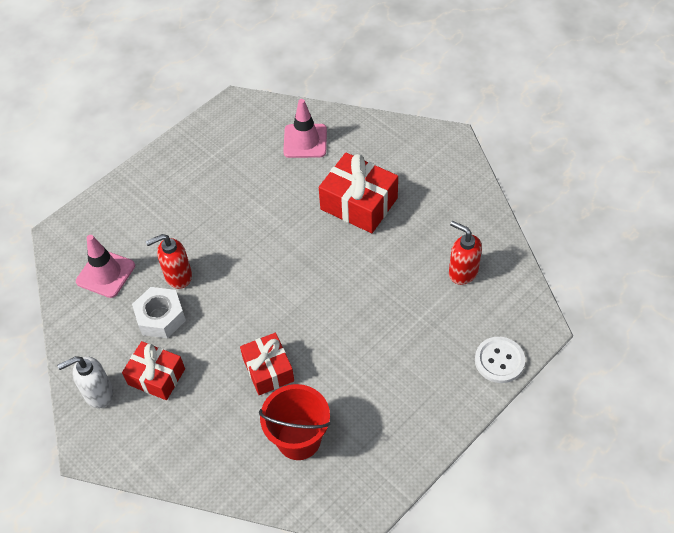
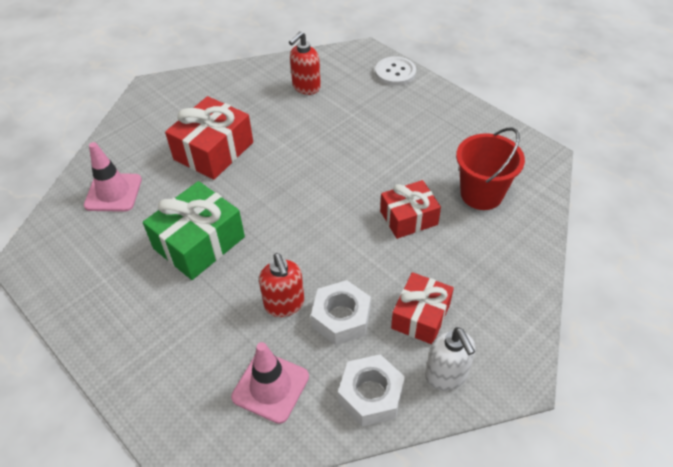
camera: 90 degrees left, 5 degrees down
(89, 339) = (370, 395): none -> white nut
(246, 209) = (199, 243): none -> green gift

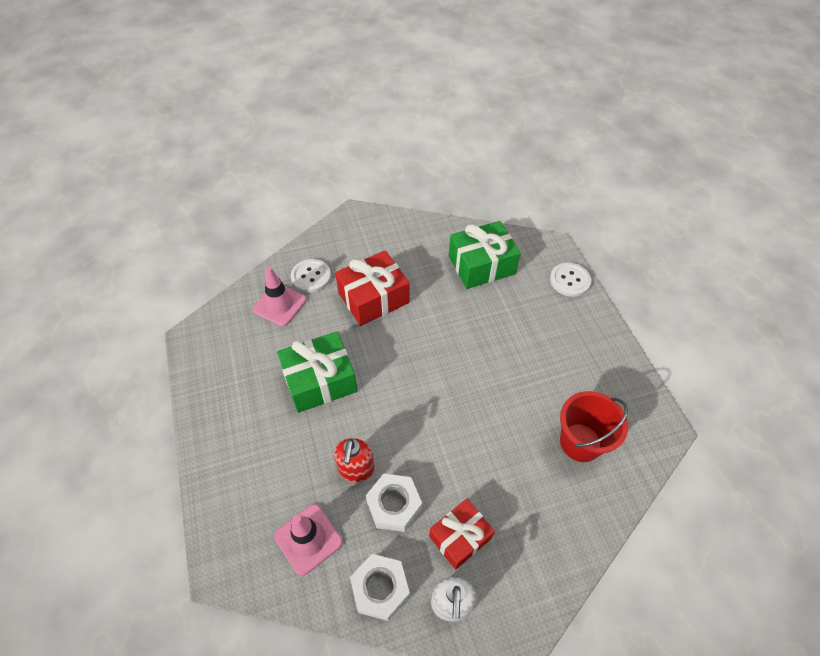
camera: 25 degrees right, 5 degrees up
(134, 156) = (311, 277): none -> white button
(306, 87) = (481, 265): red soap dispenser -> green gift
(408, 218) = (501, 436): red gift -> none

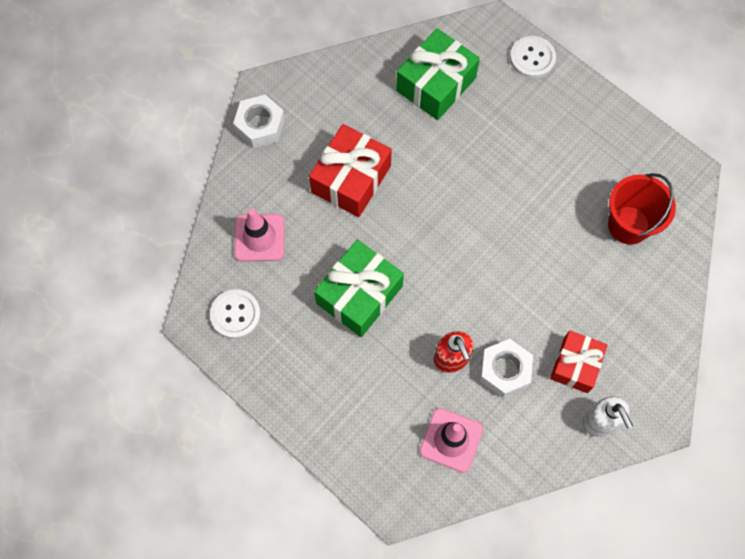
camera: 30 degrees left, 15 degrees up
(311, 277) = (269, 189): white button -> white button (235, 314)
(380, 589) = (537, 443): white nut -> white nut (260, 126)

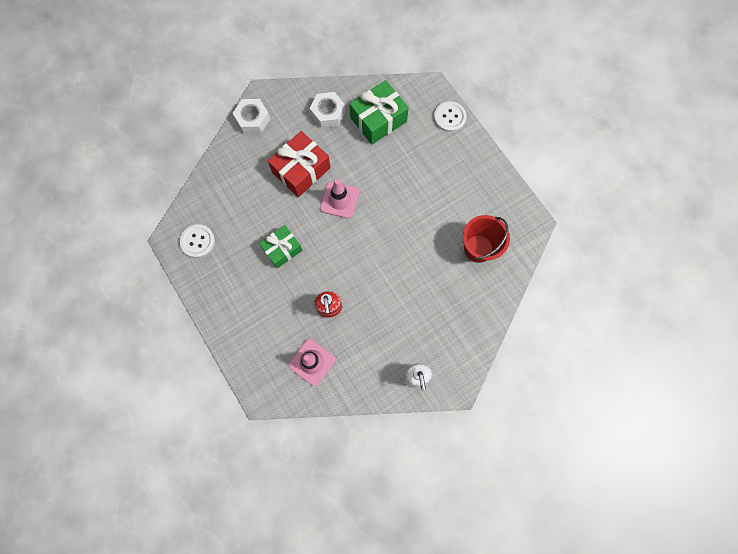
camera: 15 degrees right, 5 degrees up
(259, 237) = (229, 194): pink traffic cone -> pink traffic cone (339, 200)
(359, 295) = (282, 249): green gift -> green gift, size x0.67
(504, 370) = (362, 325): white nut -> white nut (328, 113)
(575, 365) = (411, 334): red gift -> none

